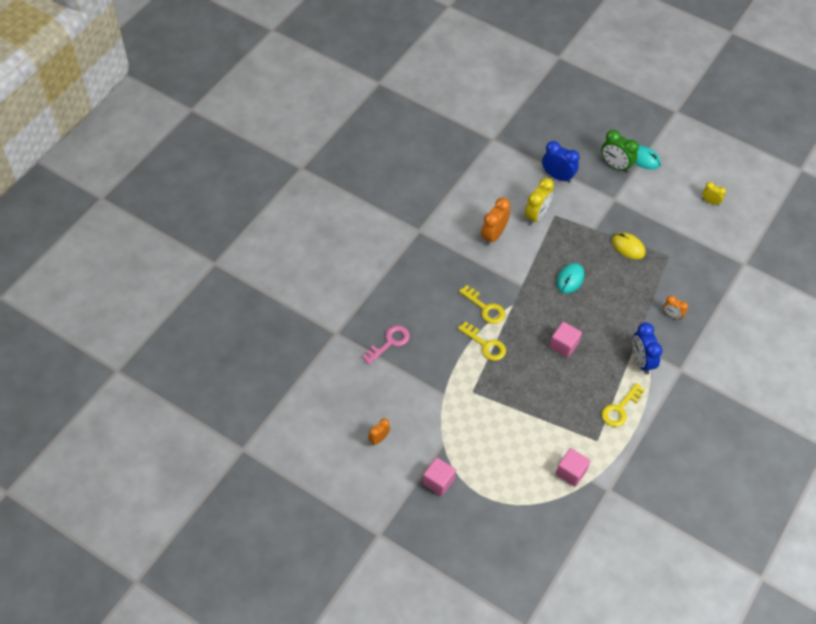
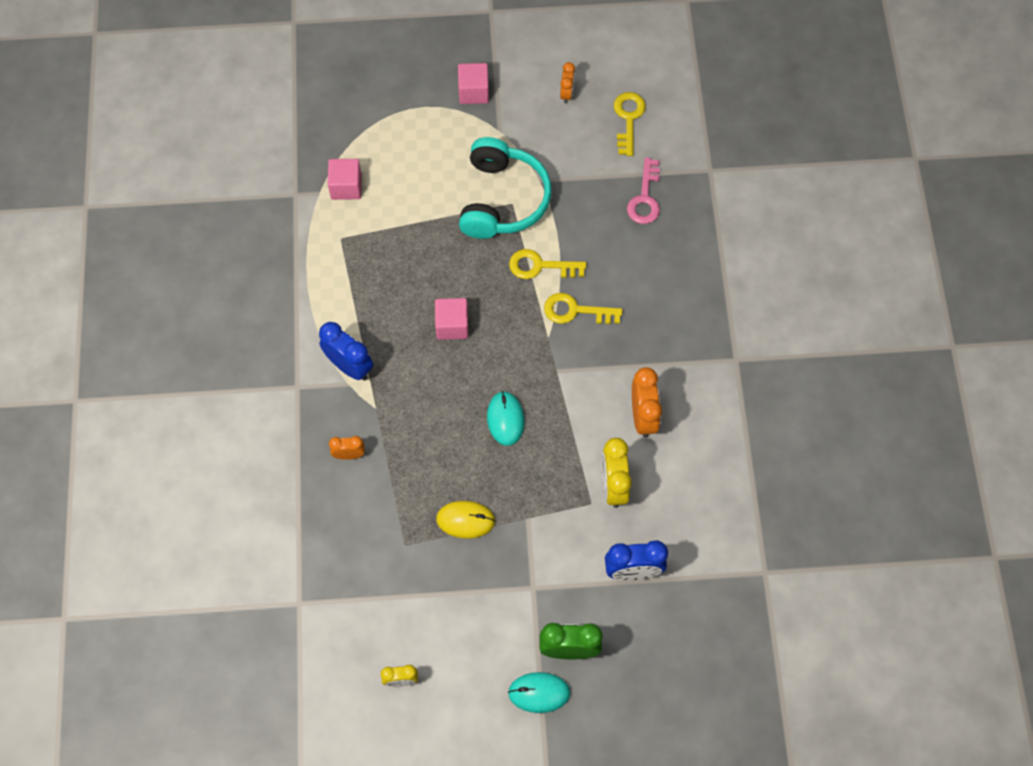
camera: 145 degrees right, 10 degrees up
(476, 398) = (502, 199): none -> turquoise headphones
(620, 409) = (338, 291): yellow key -> yellow key (628, 119)

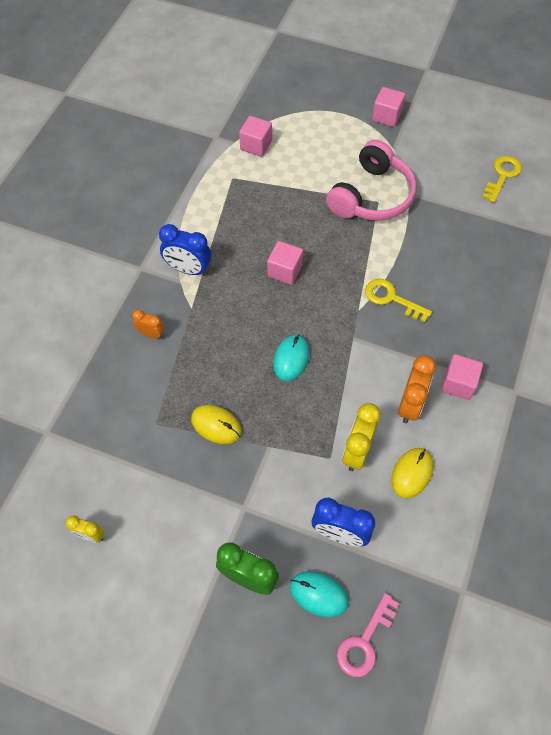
camera: 25 degrees right, 5 degrees down
(349, 366) = (188, 269): blue clock -> blue clock turned 135 degrees clockwise
(502, 199) = (372, 196): turquoise headphones -> pink headphones
(539, 692) = (202, 604): turquoise mouse -> turquoise mouse (318, 594)
(540, 266) = (378, 255): yellow key -> none
(566, 93) = (460, 141): orange clock -> none
(645, 198) = (490, 236): pink key -> pink key (365, 641)
(674, 484) = (412, 473): none -> yellow mouse
(679, 375) = (458, 384): none -> pink cube

